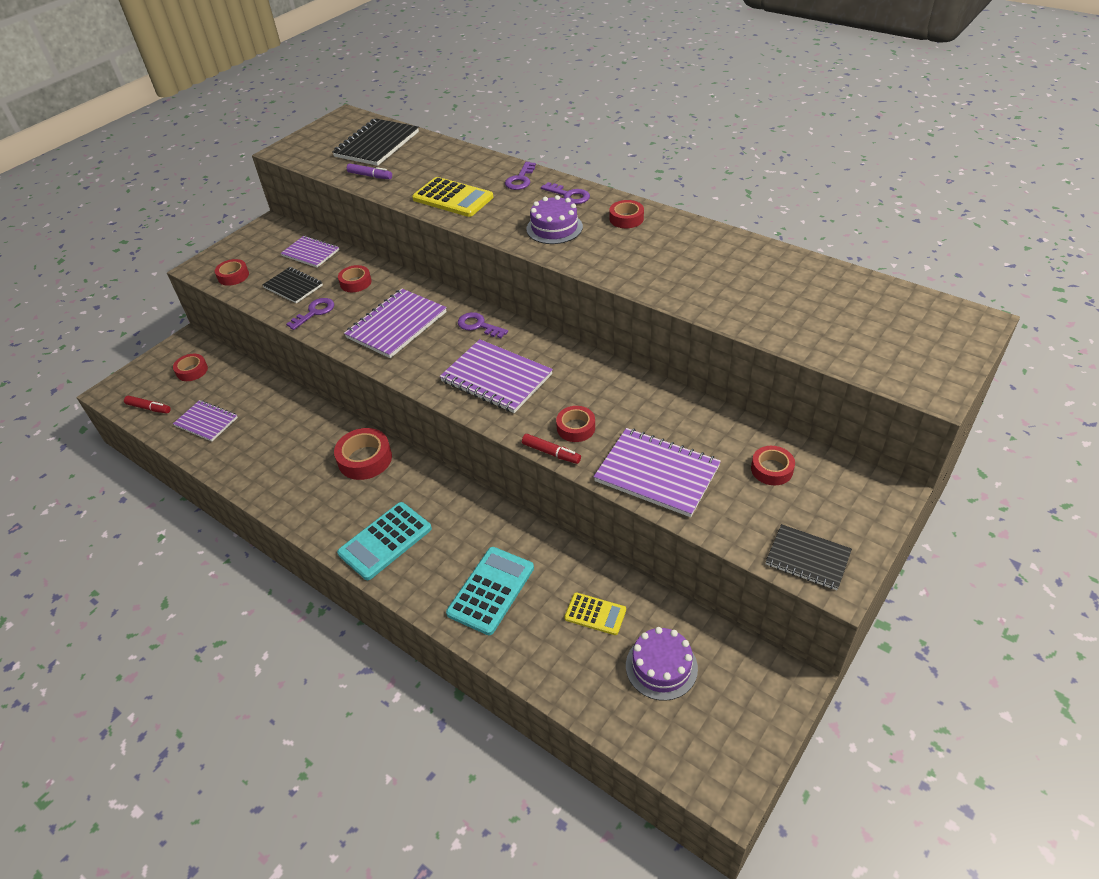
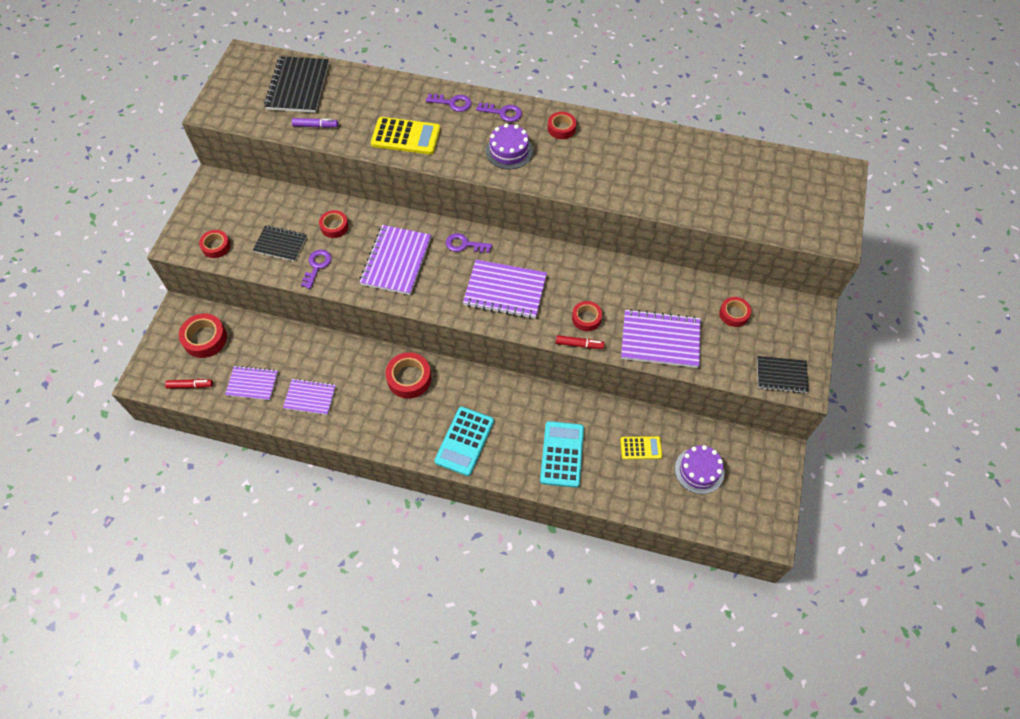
camera: 25 degrees left, 15 degrees up
(192, 371) = (205, 339): red tape -> red tape, size x1.56
(310, 253) = (273, 204): purple notebook -> purple notebook (310, 397)
(520, 179) = (452, 103): purple key -> purple key turned 75 degrees counterclockwise

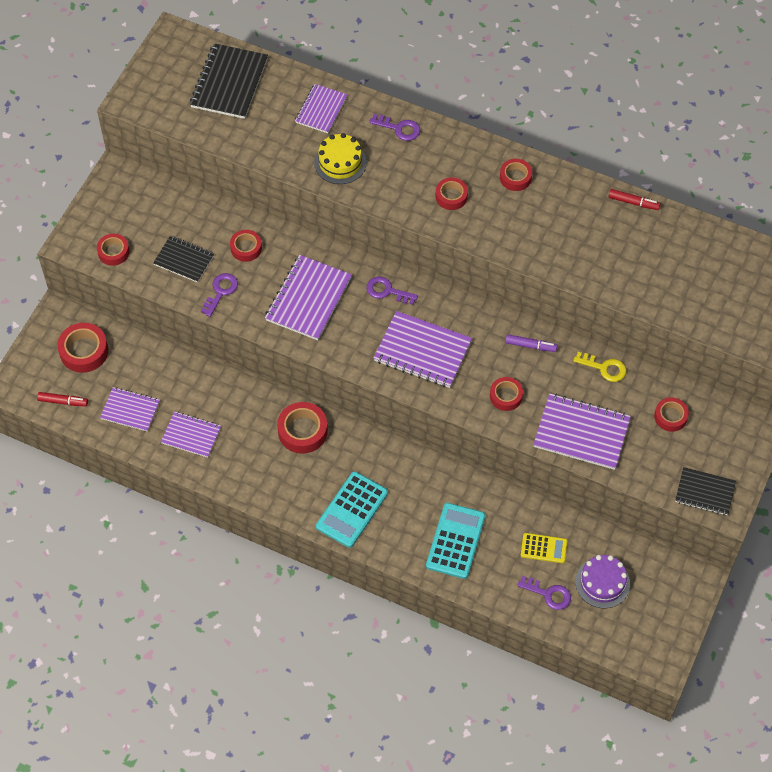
camera: 10 degrees right, 0 degrees up
(315, 126) = (242, 135): purple marker -> purple marker (530, 346)
(382, 97) = (321, 110): none -> purple notebook
(406, 136) = (340, 162): yellow calculator -> yellow cake
(503, 113) = (453, 149): purple key -> purple key (548, 594)
(509, 151) = (451, 196): purple cake -> red tape
(579, 344) = (491, 424): red marker -> red marker (633, 202)
(666, 281) = (604, 368): none -> yellow key

